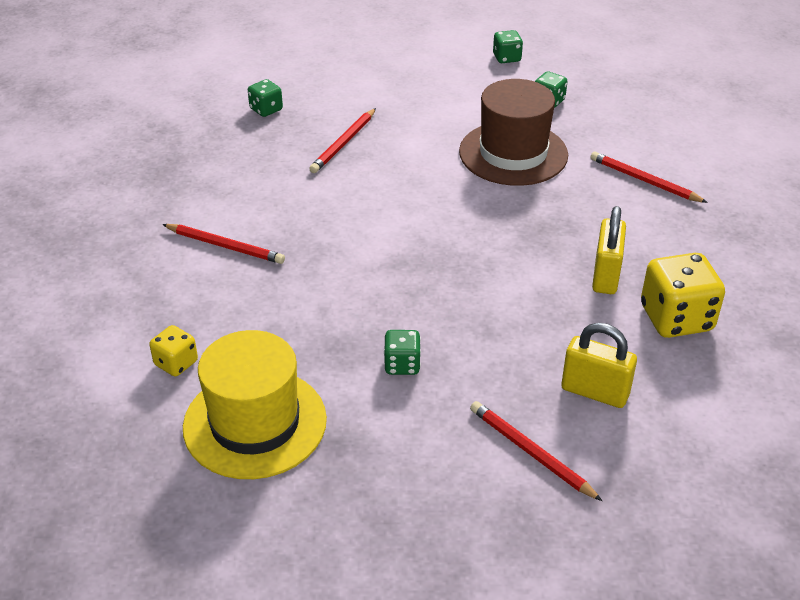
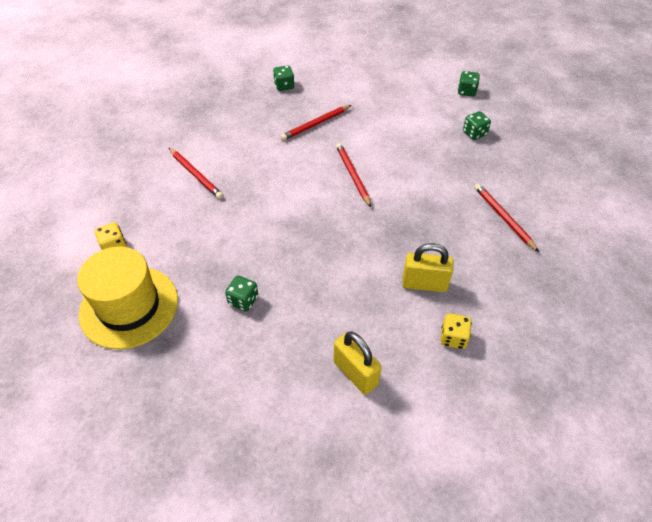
camera: 25 degrees right, 10 degrees up
(513, 153) = (422, 166): brown hat -> none
(531, 452) = (281, 402): red pencil -> red pencil (353, 175)
(605, 276) = (424, 284): yellow padlock -> yellow padlock turned 60 degrees clockwise
(676, 318) = (453, 338): yellow dice -> yellow dice, size x0.54

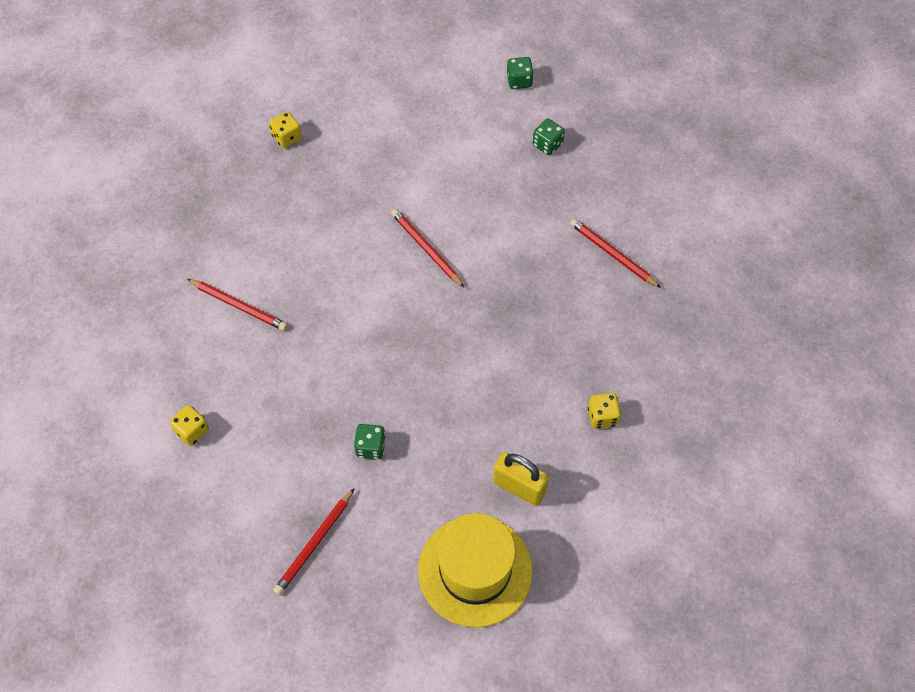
camera: 20 degrees left, 10 degrees up
(129, 306) = (249, 496): yellow hat -> yellow hat (475, 570)
(284, 86) = (287, 137): green dice -> yellow dice
(315, 124) = (352, 187): red pencil -> red pencil (314, 543)
(424, 284) = (554, 364): yellow padlock -> none

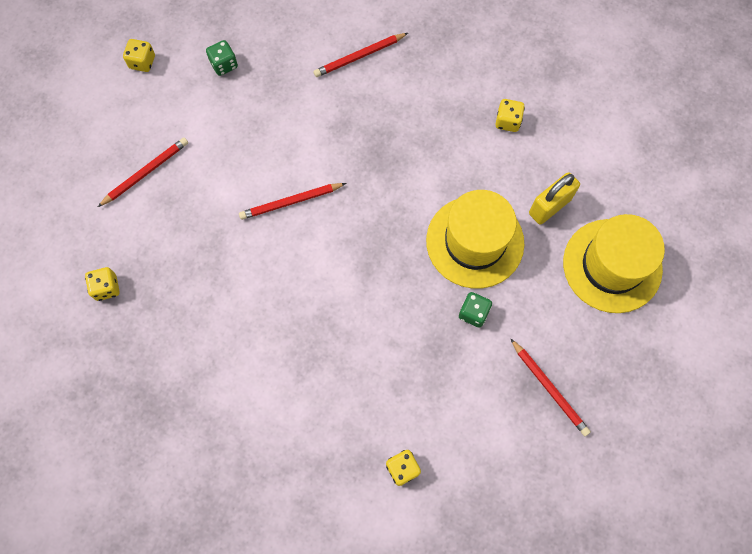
camera: 70 degrees left, 10 degrees up
(238, 306) = (283, 388): red pencil -> red pencil (145, 173)
(449, 425) = (475, 242): none -> yellow hat
(519, 81) = (142, 62): green dice -> yellow dice

